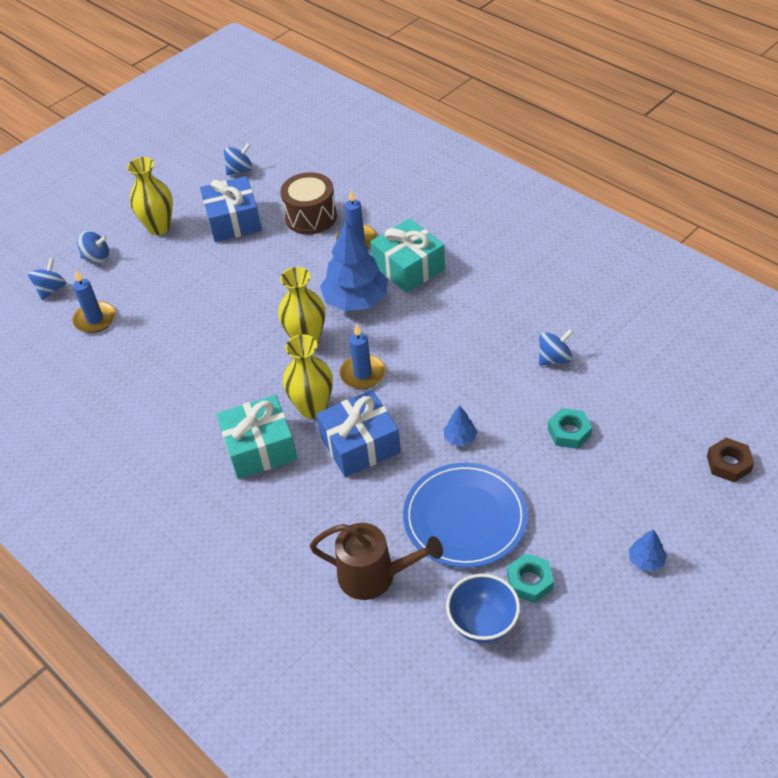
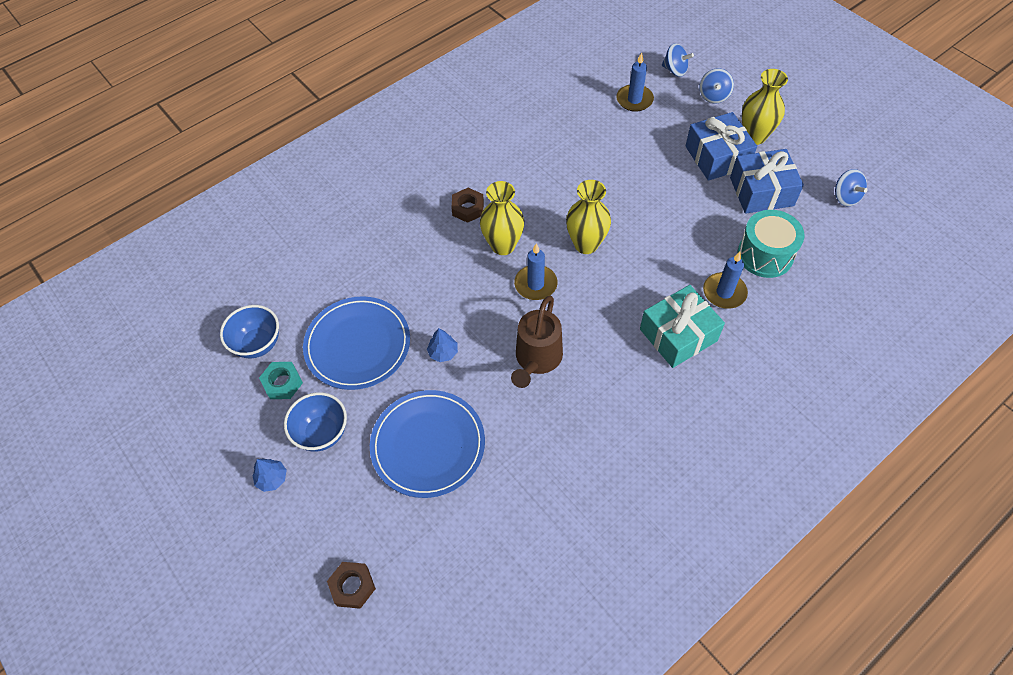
camera: 95 degrees right, 10 degrees up
(260, 448) = (468, 208): turquoise gift -> brown nut
(311, 217) = (765, 255): brown drum -> turquoise drum
(356, 300) = (634, 286): blue tree -> none
(360, 445) = (454, 277): blue gift -> blue gift (717, 157)
(375, 576) = (323, 277): brown watering can -> brown watering can (536, 360)
(554, 358) = (525, 450): blue spinning top -> none
(569, 432) = (428, 445): turquoise nut -> blue plate
(581, 526) = (322, 433): none -> blue bowl

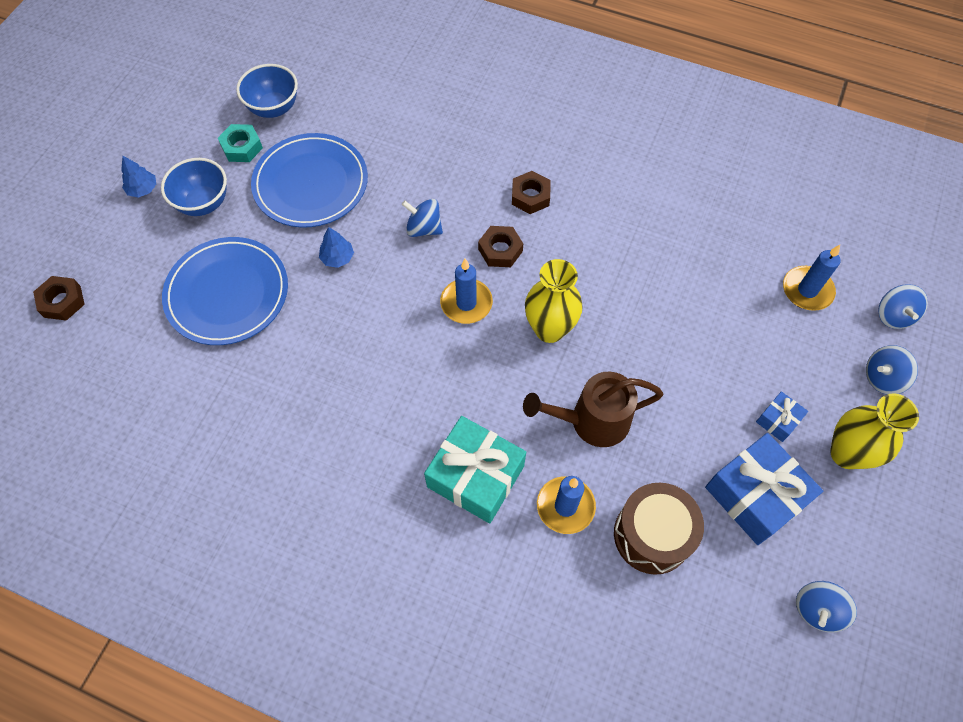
camera: 60 degrees right, 5 degrees up
(453, 285) = (424, 228): none -> blue spinning top
(503, 245) = (500, 250): yellow vase -> brown nut
(536, 360) = (370, 345): brown watering can -> brown watering can (591, 421)
(717, 157) = (778, 420): blue gift -> blue gift, size x0.48
(765, 255) = (652, 535): turquoise drum -> brown drum

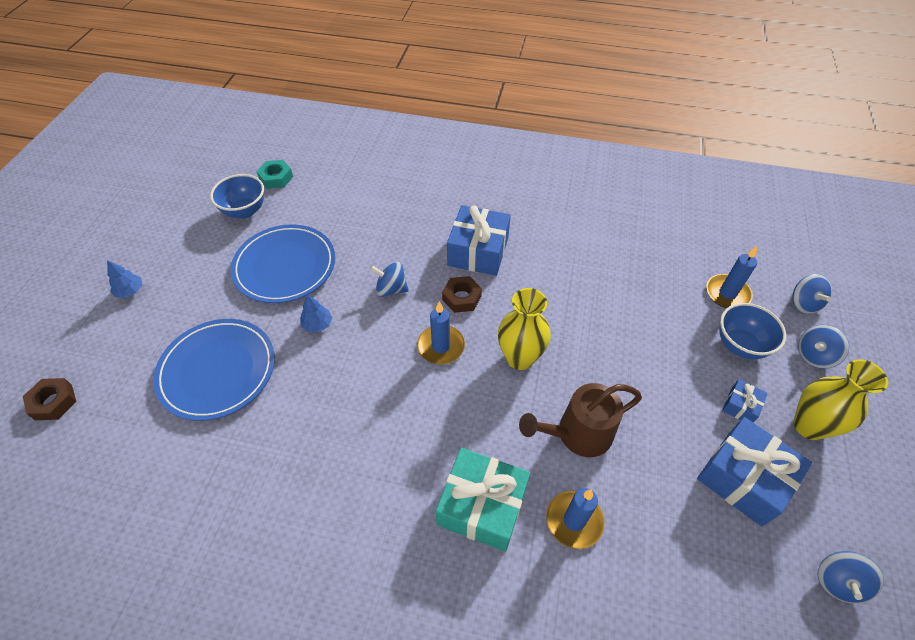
camera: 10 degrees left, 10 degrees down
(203, 203) = (188, 295): blue bowl -> blue bowl (740, 345)
(242, 147) = (219, 245): turquoise nut -> turquoise nut (276, 178)
(530, 196) = (478, 251): brown nut -> blue gift
(652, 535) = (662, 535): brown drum -> none

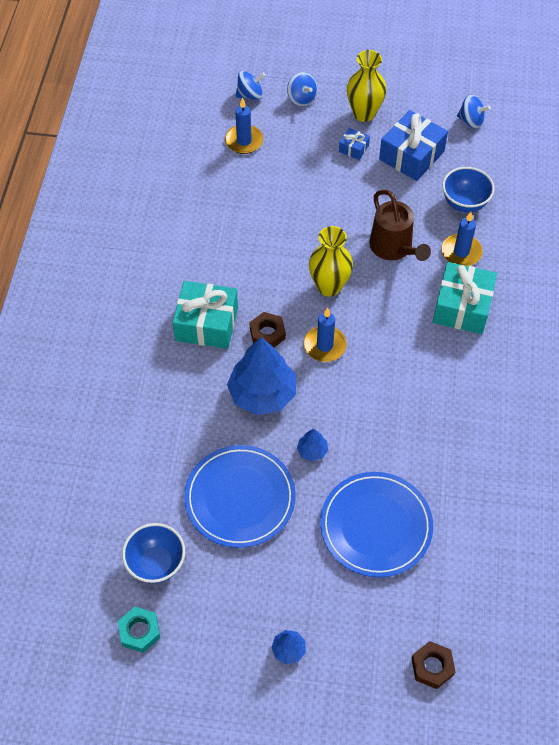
camera: 95 degrees left, 5 degrees up
(276, 178) = (96, 543): turquoise nut -> turquoise nut (139, 631)
(391, 289) = (262, 393): blue spinning top -> blue tree
(478, 251) = (206, 324): blue gift -> turquoise gift
(740, 345) = (297, 141): blue bowl -> blue bowl (464, 203)

